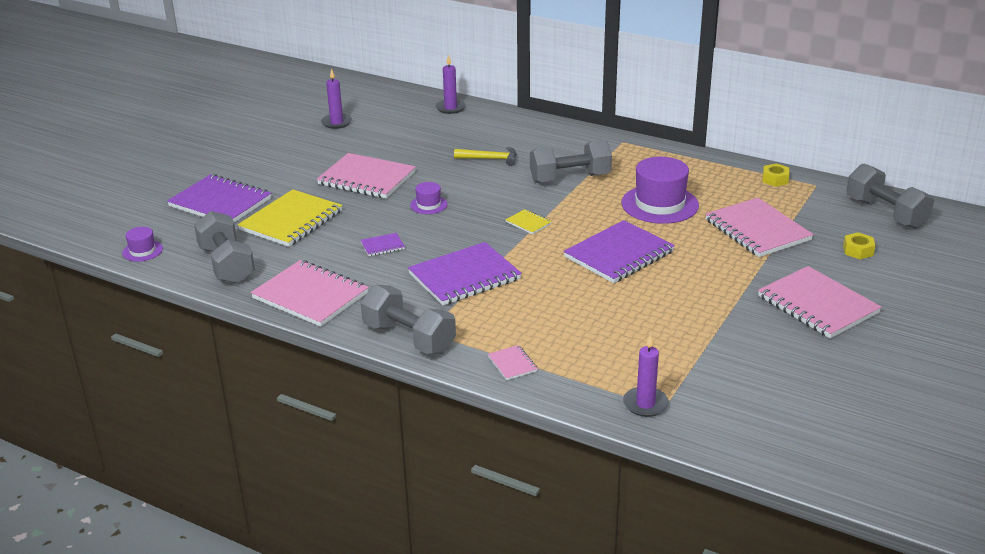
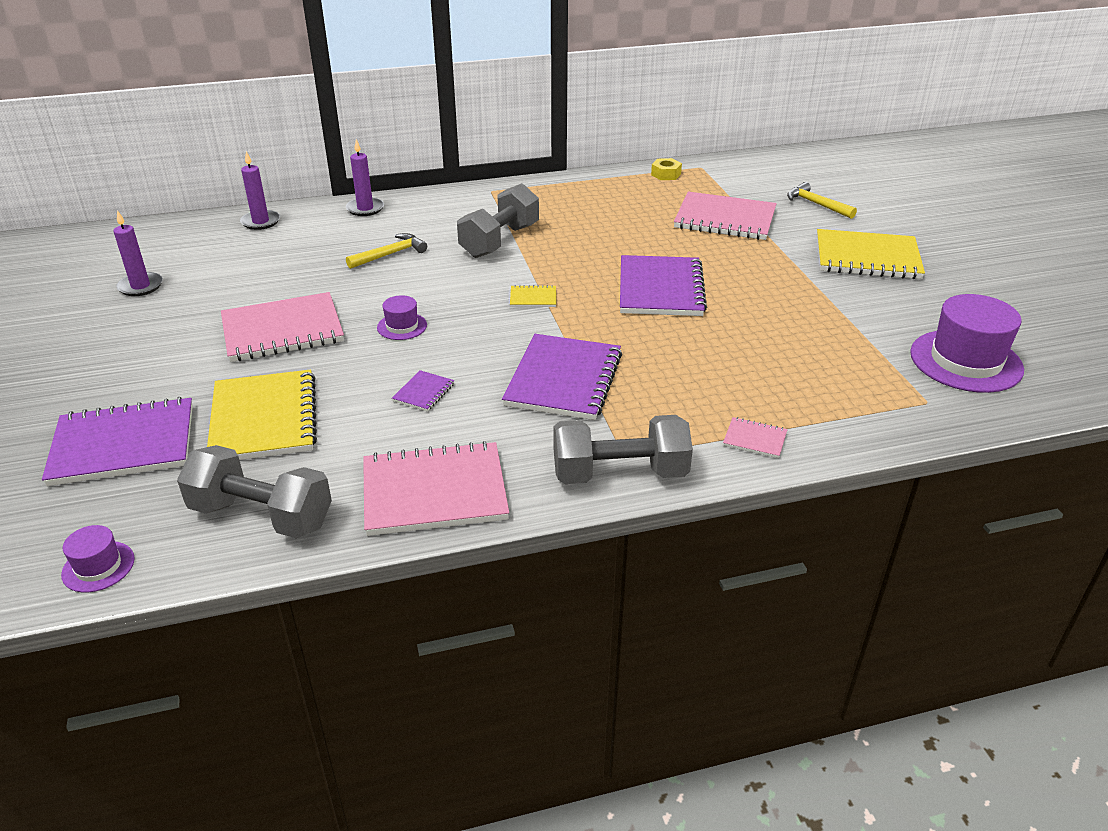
camera: 45 degrees left, 5 degrees up
(645, 404) = (912, 408): purple candle -> purple candle (365, 209)
(660, 204) = (616, 231): purple hat -> purple hat (966, 361)
(817, 305) = (867, 258): pink notebook -> yellow notebook
(858, 251) = (816, 204): yellow nut -> yellow hammer
(885, 213) = (782, 169): grey dumbbell -> none

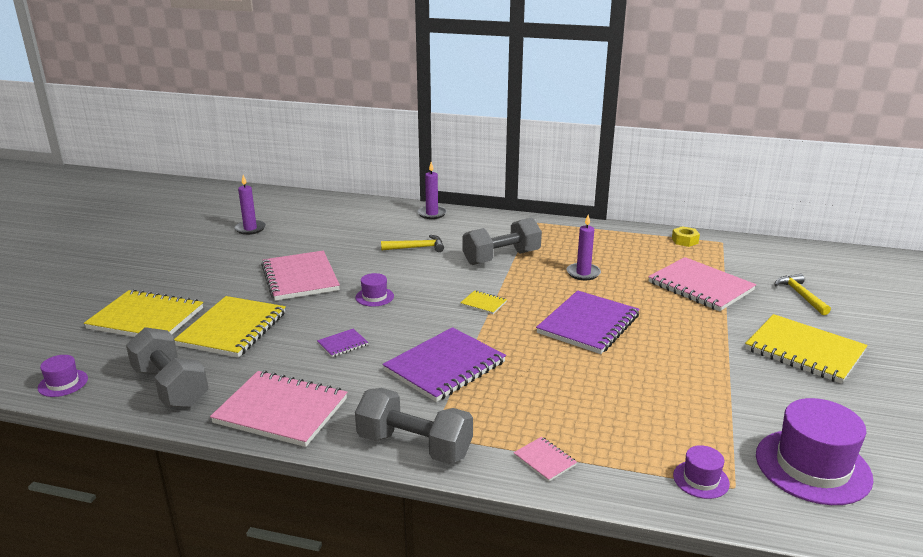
camera: 30 degrees right, 10 degrees down
(123, 444) = (146, 318): purple notebook -> yellow notebook
(261, 222) = (358, 207): purple candle -> purple candle (583, 273)
(282, 330) = (300, 278): pink notebook -> pink notebook turned 60 degrees clockwise
(896, 405) = (701, 479): none -> purple hat

